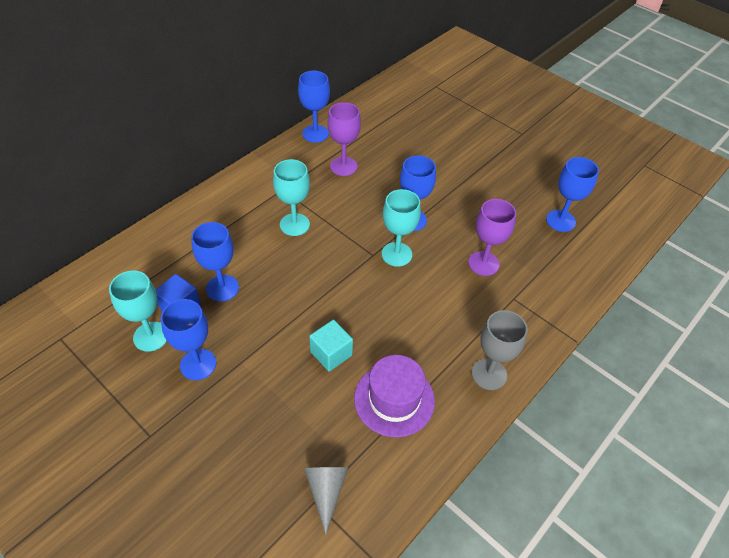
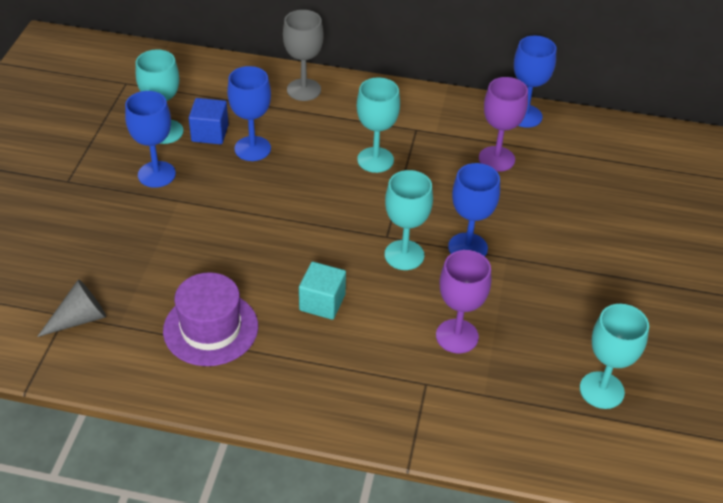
camera: 60 degrees right, 5 degrees down
(331, 353) = (232, 258): turquoise cube -> turquoise cube (322, 302)
(489, 374) = (297, 397): grey goblet -> grey goblet (304, 90)
(560, 221) = (601, 390): blue goblet -> turquoise goblet

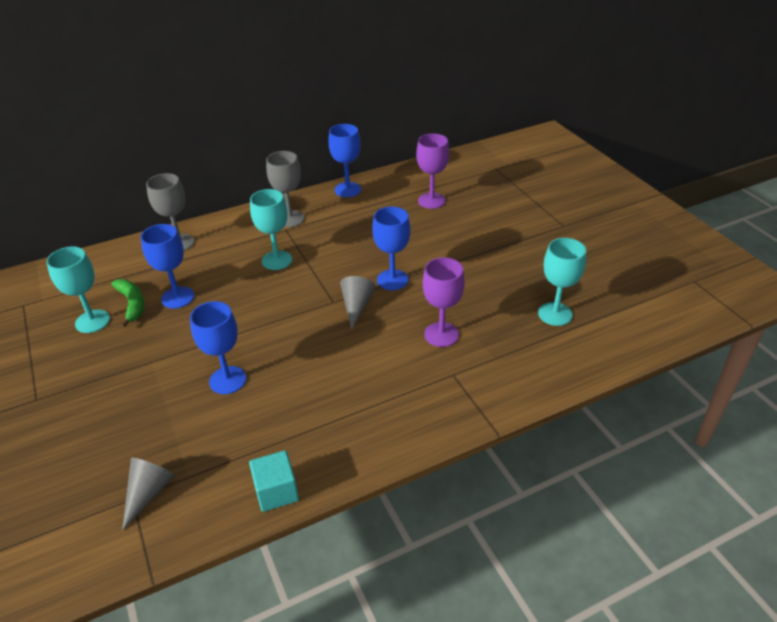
camera: 35 degrees left, 5 degrees down
(156, 174) = (114, 353): blue goblet -> blue goblet (228, 380)
(210, 133) = (132, 304): blue cube -> green banana
(210, 328) = (267, 432): purple hat -> none
(322, 302) = (332, 366): turquoise cube -> turquoise cube (276, 491)
(404, 255) = (357, 306): turquoise goblet -> grey cone
(431, 119) = (290, 219): none -> grey goblet
(496, 159) = (356, 221): purple goblet -> purple goblet (431, 201)

